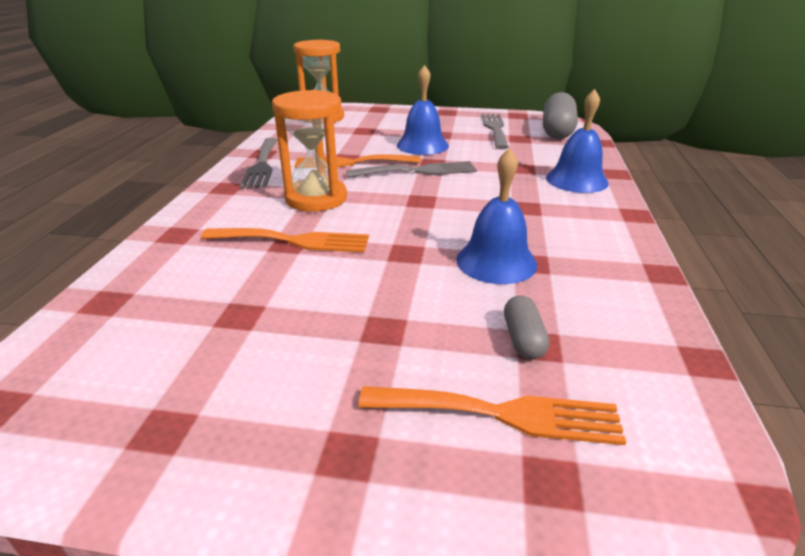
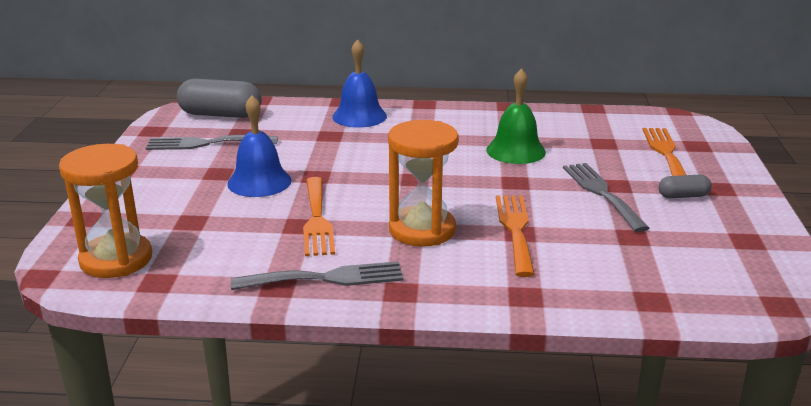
camera: 95 degrees left, 5 degrees down
(418, 171) = (342, 182): grey fork -> grey fork (601, 193)
(496, 261) = (516, 151): blue bell -> green bell
(523, 339) = (601, 146): grey capsule -> grey capsule (683, 196)

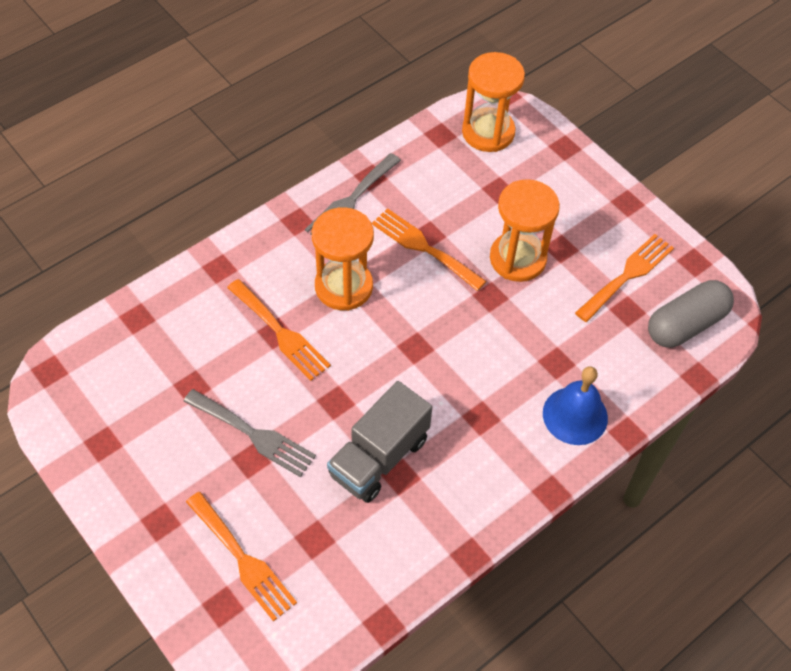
camera: 135 degrees right, 30 degrees up
(205, 143) = (627, 275): grey fork -> orange fork
(259, 182) = (517, 259): blue bell -> orange hourglass
(516, 151) = (379, 457): green bell -> grey truck
(683, 196) = (184, 480): grey capsule -> none

